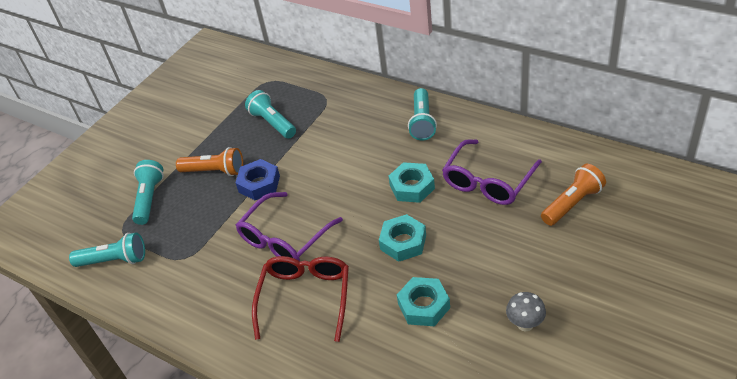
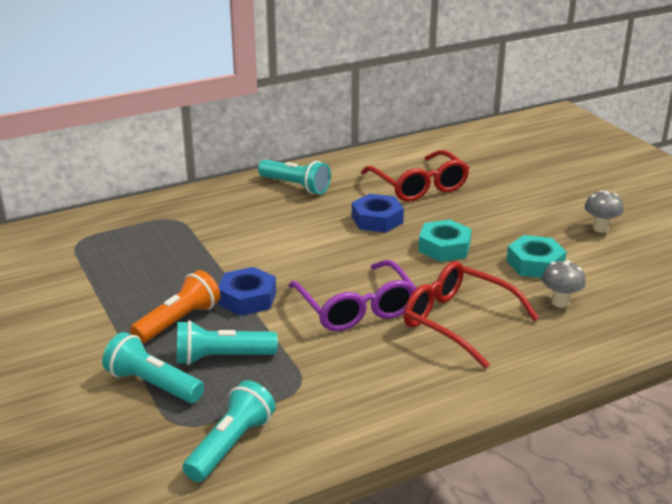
camera: 65 degrees left, 15 degrees down
(272, 123) = (158, 260): turquoise flashlight -> turquoise flashlight (222, 358)
(376, 345) = (560, 302): none -> grey mushroom
(412, 187) = (377, 220): turquoise nut -> blue nut
(488, 182) = (419, 186): purple glasses -> red glasses
(572, 203) = (490, 165): orange flashlight -> none

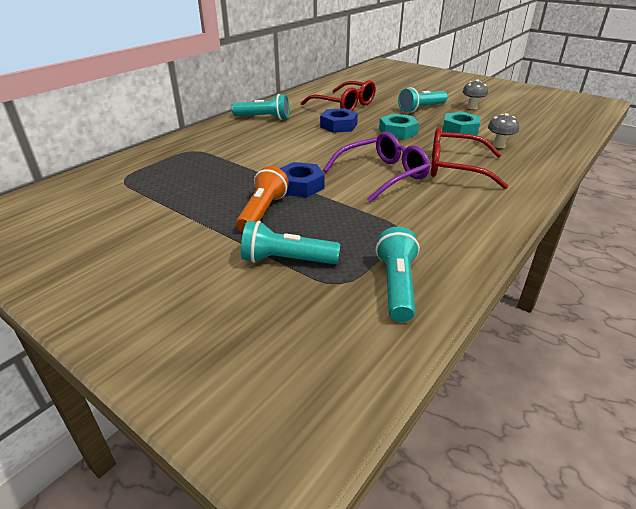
camera: 25 degrees left, 5 degrees up
(222, 358) = (322, 227): turquoise flashlight -> turquoise flashlight (421, 109)
(356, 308) = (383, 175): purple glasses -> purple glasses turned 75 degrees counterclockwise

